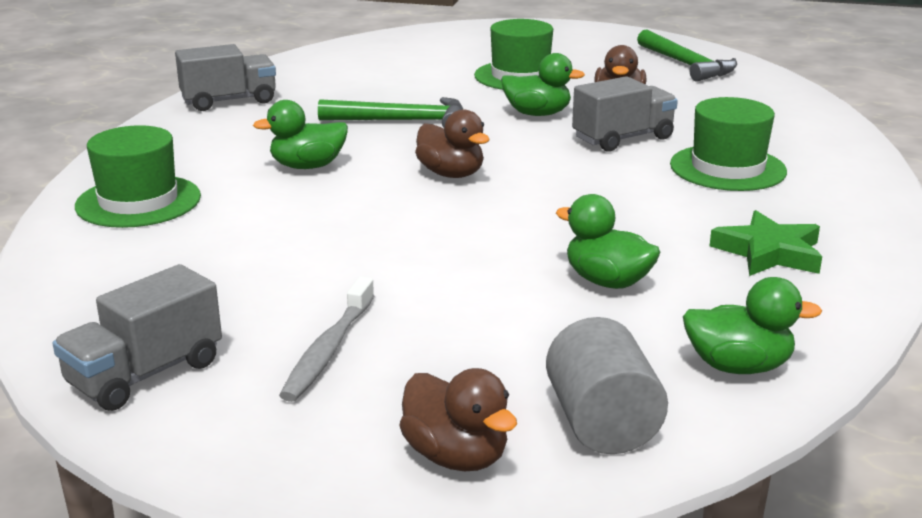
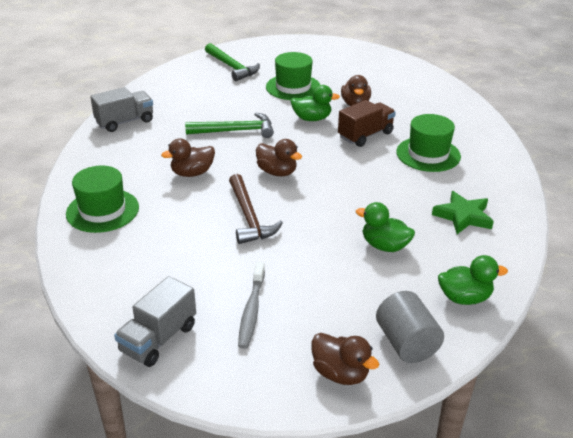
camera: 10 degrees left, 10 degrees up
(307, 166) = (192, 173): green duck -> brown duck
(378, 227) = (249, 217): none -> brown hammer
(623, 138) = (365, 135): grey truck -> brown truck
(686, 65) = (386, 71): green hammer -> green hammer (232, 67)

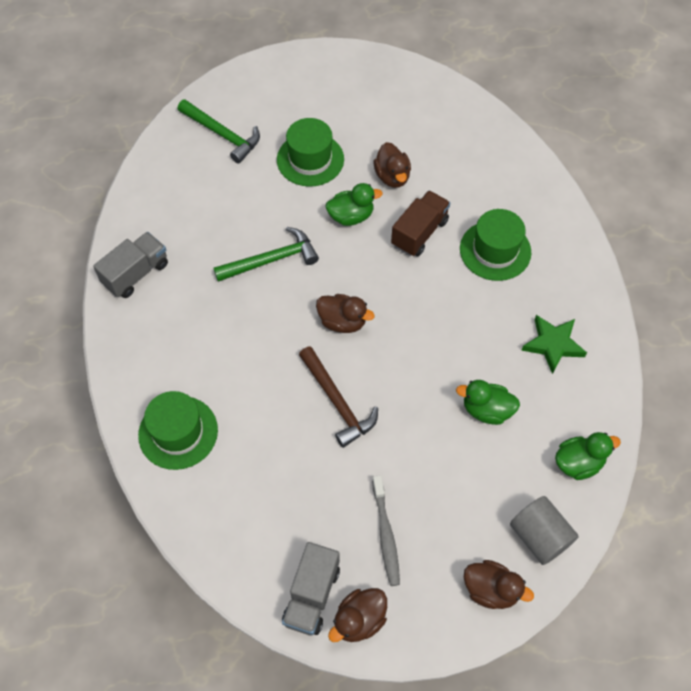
camera: 15 degrees left, 25 degrees up
(192, 173) = (250, 346): brown duck -> brown duck (359, 620)

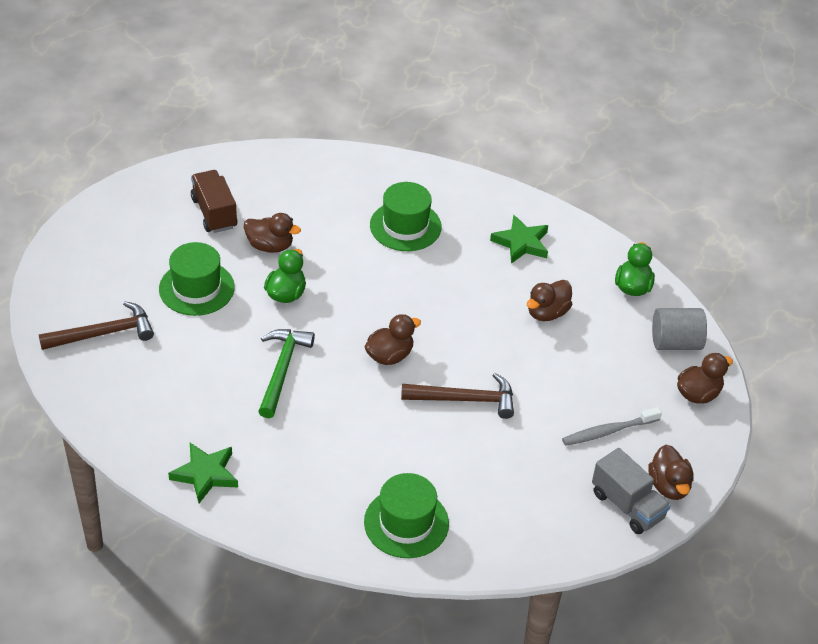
camera: 60 degrees left, 15 degrees down
(136, 274) = (205, 474): grey truck -> green star
(223, 135) = (104, 333): green hammer -> brown hammer
(386, 534) = (608, 431): grey toothbrush -> grey toothbrush turned 135 degrees clockwise
(419, 233) = (345, 261): brown truck -> brown truck (214, 213)
(486, 410) = (547, 313): green duck -> brown duck

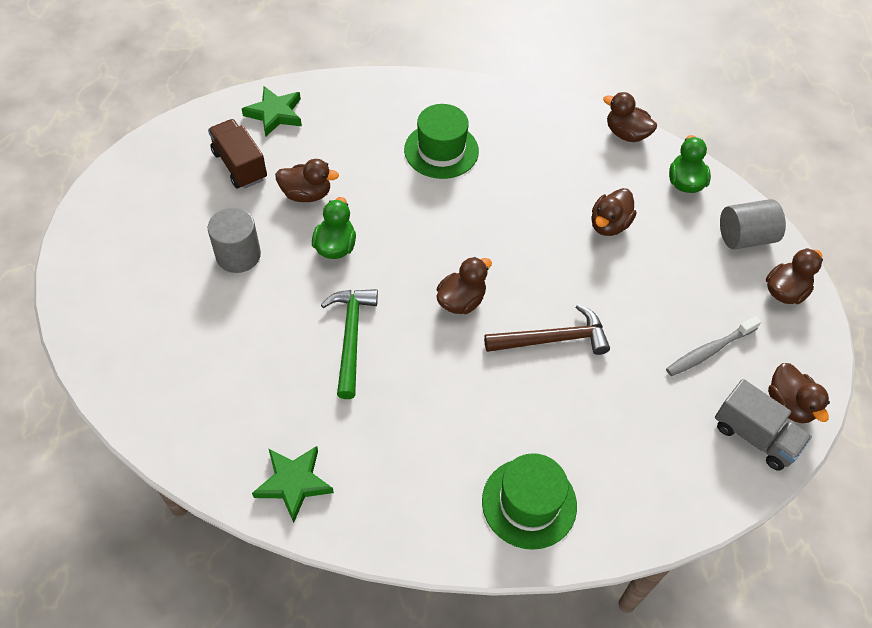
camera: 10 degrees left, 10 degrees up
(104, 333) = (147, 326): brown hammer -> none
(196, 288) = (238, 255): green hat -> grey cylinder
(521, 243) = (562, 151): green star -> green star (275, 114)
(589, 236) = (626, 134): none -> brown duck

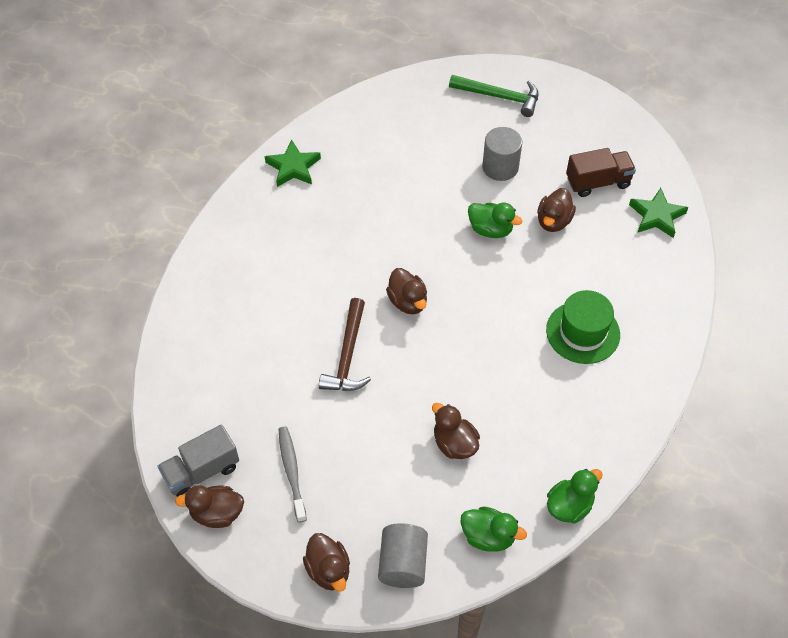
camera: 110 degrees right, 0 degrees up
(351, 336) = (399, 222): green hammer -> green hammer (500, 97)
(529, 503) = (219, 295): green hat -> none
(626, 134) = (569, 506): brown duck -> green duck

